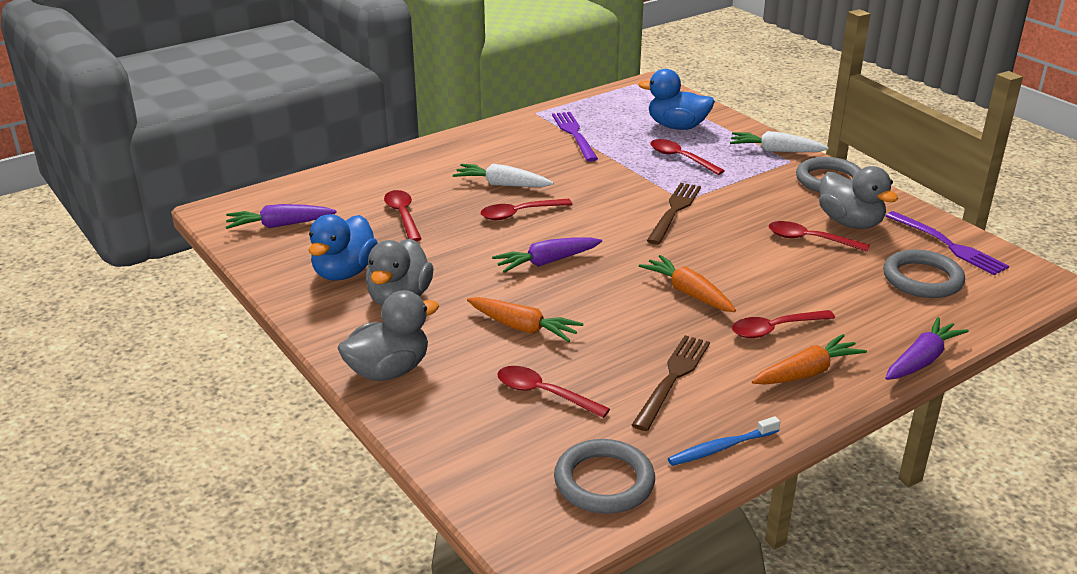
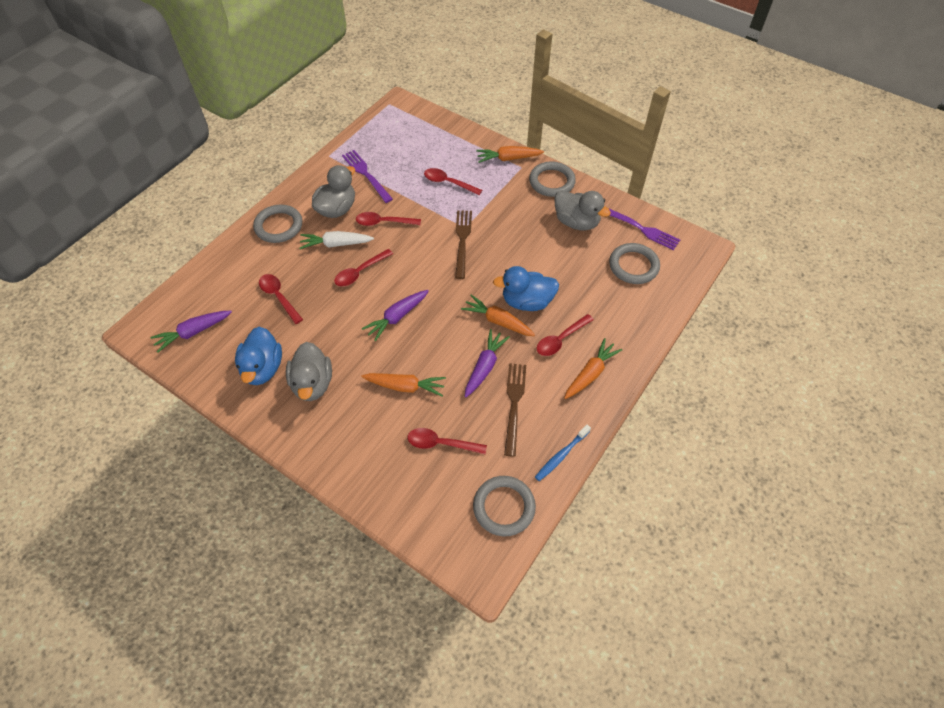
camera: 20 degrees left, 25 degrees up
(389, 371) = (334, 455): grey duck -> grey duck (337, 209)
(439, 158) = (279, 226): none -> grey ring
(677, 126) = (434, 148): blue duck -> blue duck (527, 302)
(775, 151) = (508, 158): white carrot -> orange carrot
(810, 240) = (557, 246): red spoon -> red spoon (384, 222)
(921, 360) = (652, 342): purple carrot -> purple carrot (484, 367)

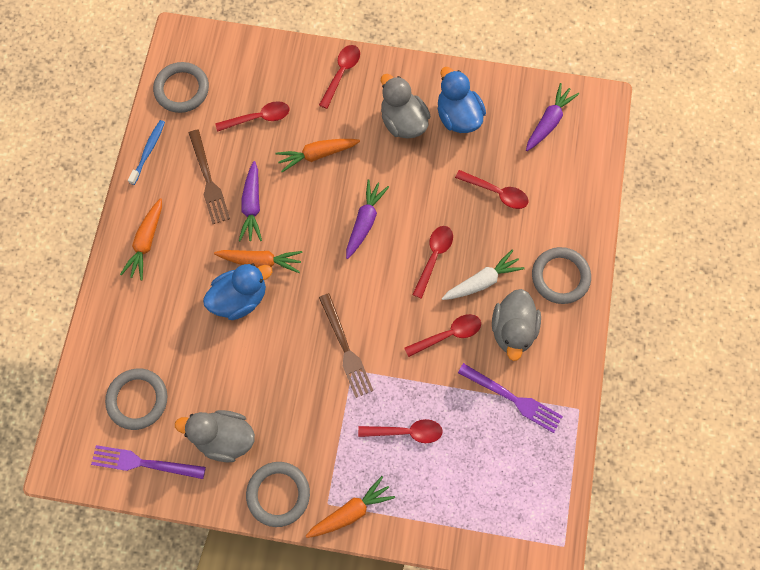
camera: 155 degrees right, 15 degrees up
(561, 339) = (188, 268): red spoon -> red spoon (341, 74)

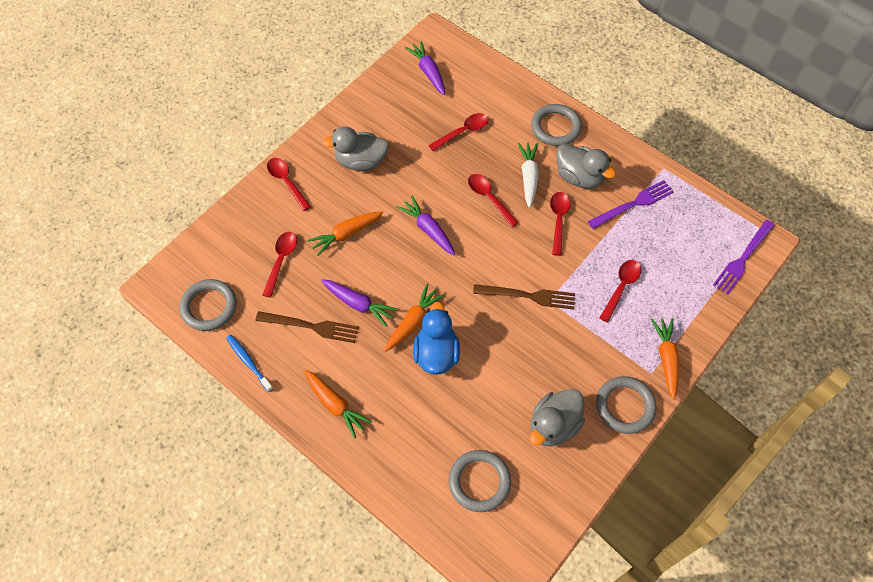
camera: 60 degrees left, 10 degrees down
(143, 463) = (540, 505): purple fork -> purple fork (742, 259)
(317, 155) = (346, 234): orange carrot -> orange carrot turned 45 degrees clockwise
(458, 116) = (383, 124): blue duck -> none

